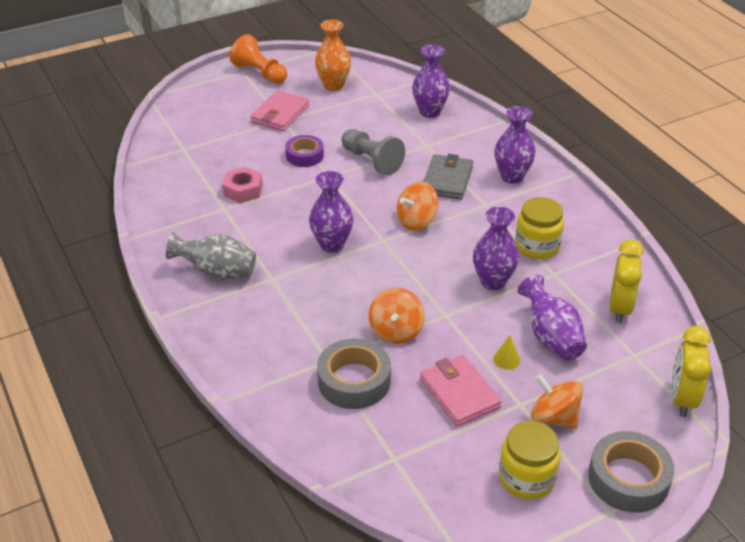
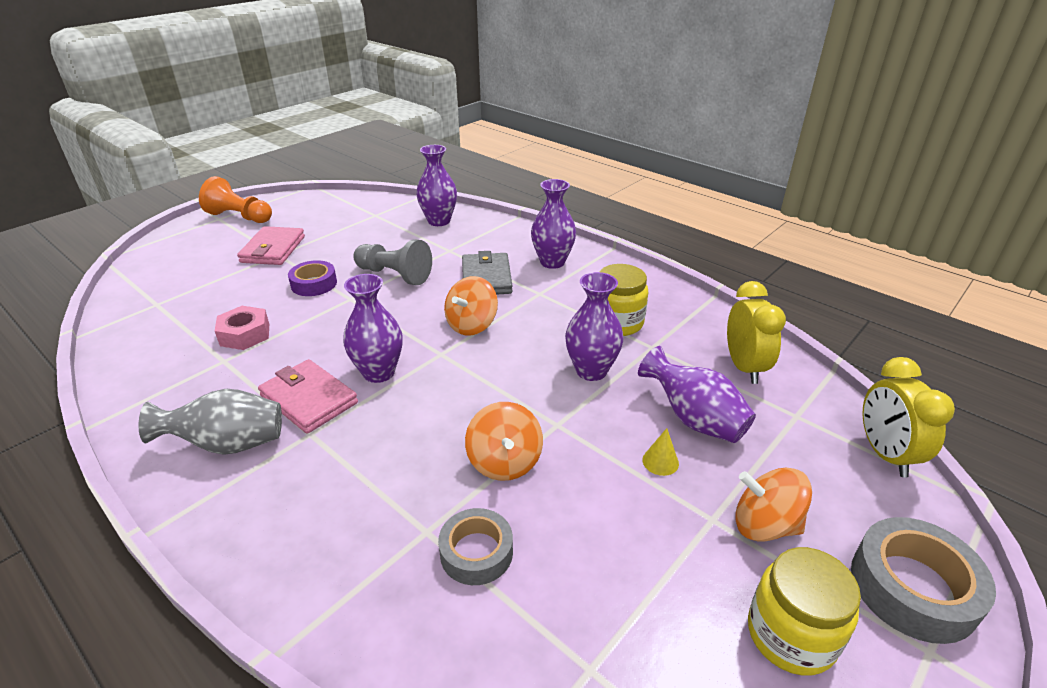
camera: 20 degrees left, 5 degrees down
(333, 85) = (326, 215): orange vase -> none
(354, 381) = (476, 552): grey tape -> grey tape, size x0.66
(459, 393) = (628, 527): pink wallet -> pink wallet (309, 399)

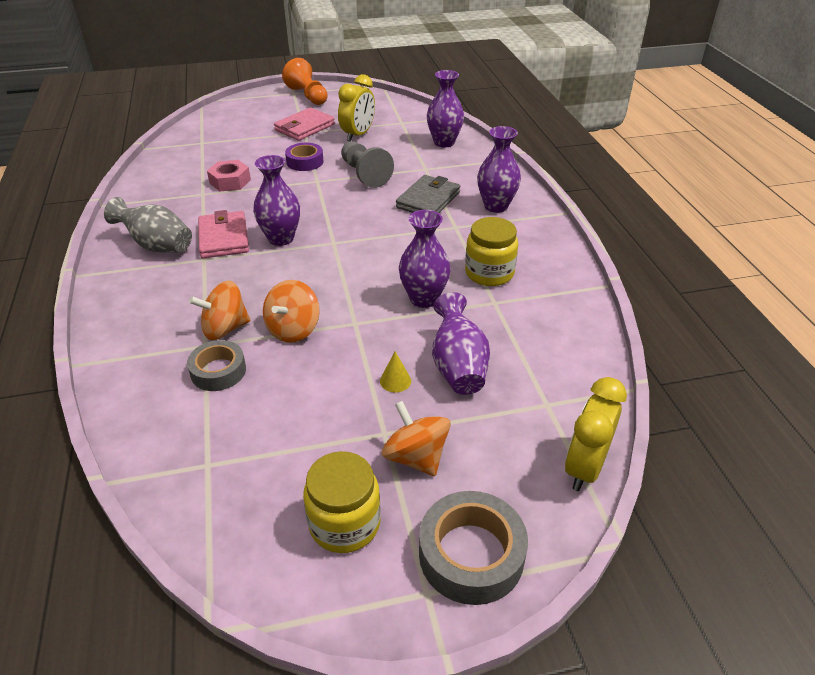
camera: 35 degrees right, 5 degrees up
(472, 325) = (377, 231): orange spinning top -> orange spinning top (225, 328)
(744, 367) = (552, 350): yellow clock -> yellow clock (358, 135)

